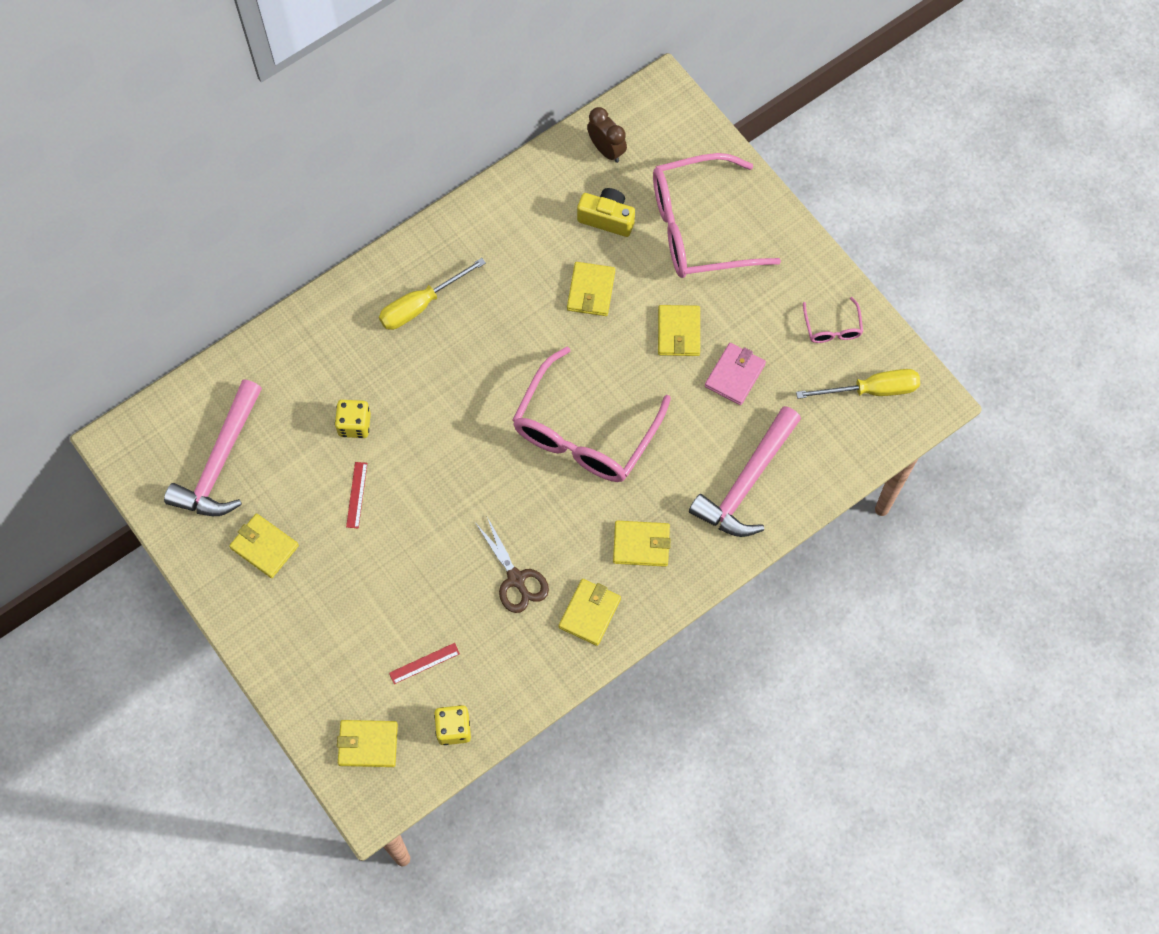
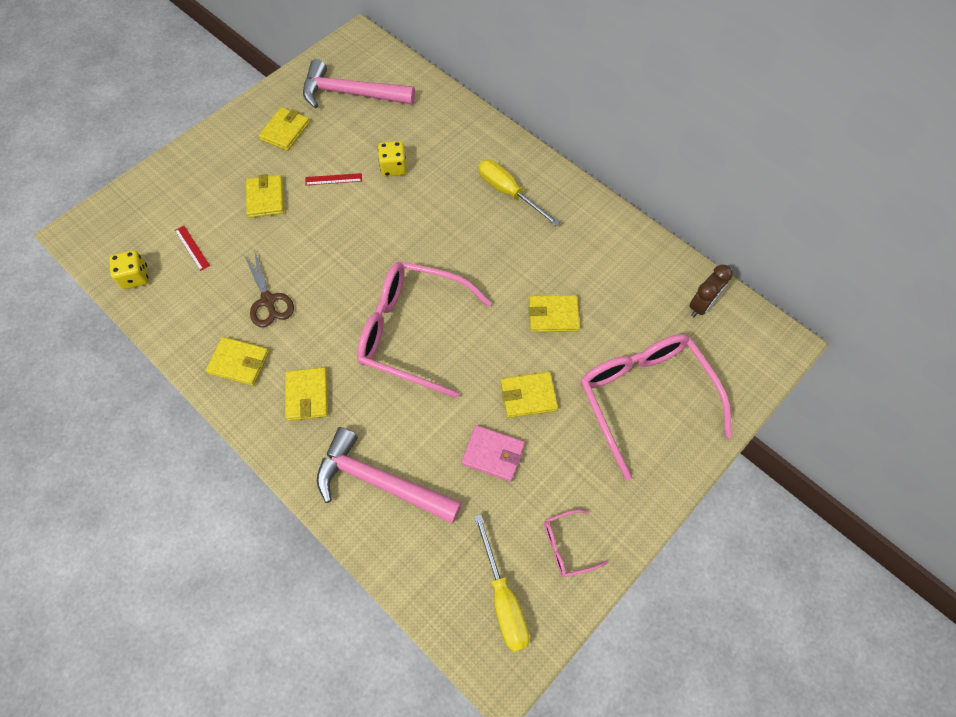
camera: 80 degrees right, 5 degrees down
(368, 744) = (125, 222): yellow wallet -> yellow wallet (265, 198)
(516, 579) = (268, 301): brown scissors -> brown scissors turned 75 degrees counterclockwise
(607, 218) = (630, 317): yellow camera -> none

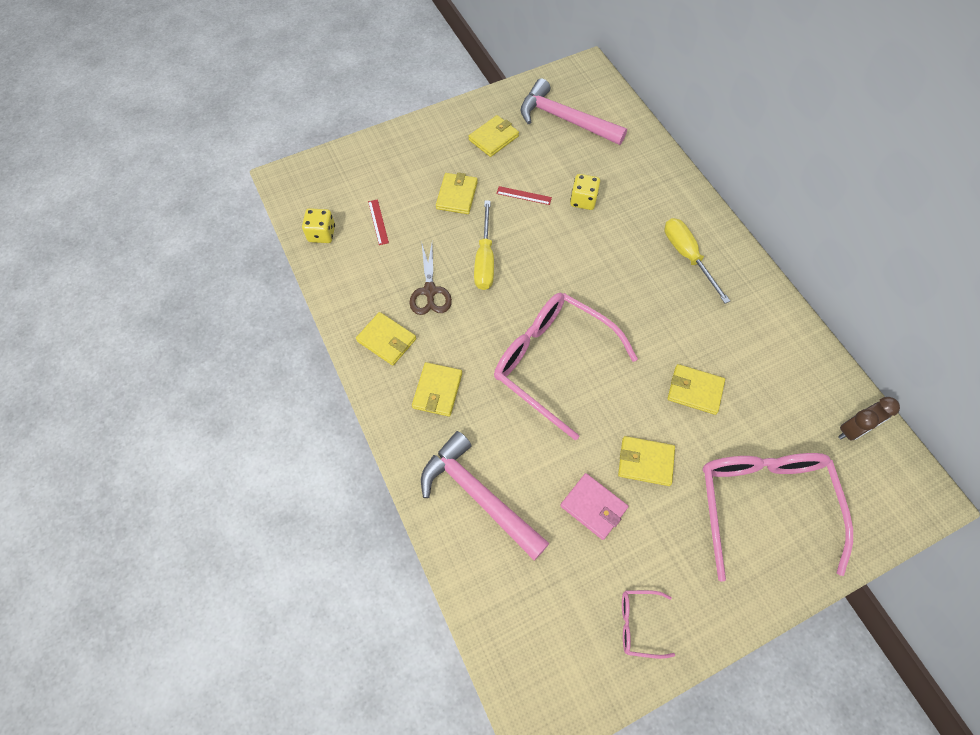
camera: 20 degrees right, 0 degrees up
(503, 599) = (559, 652): yellow screwdriver -> yellow screwdriver (484, 259)

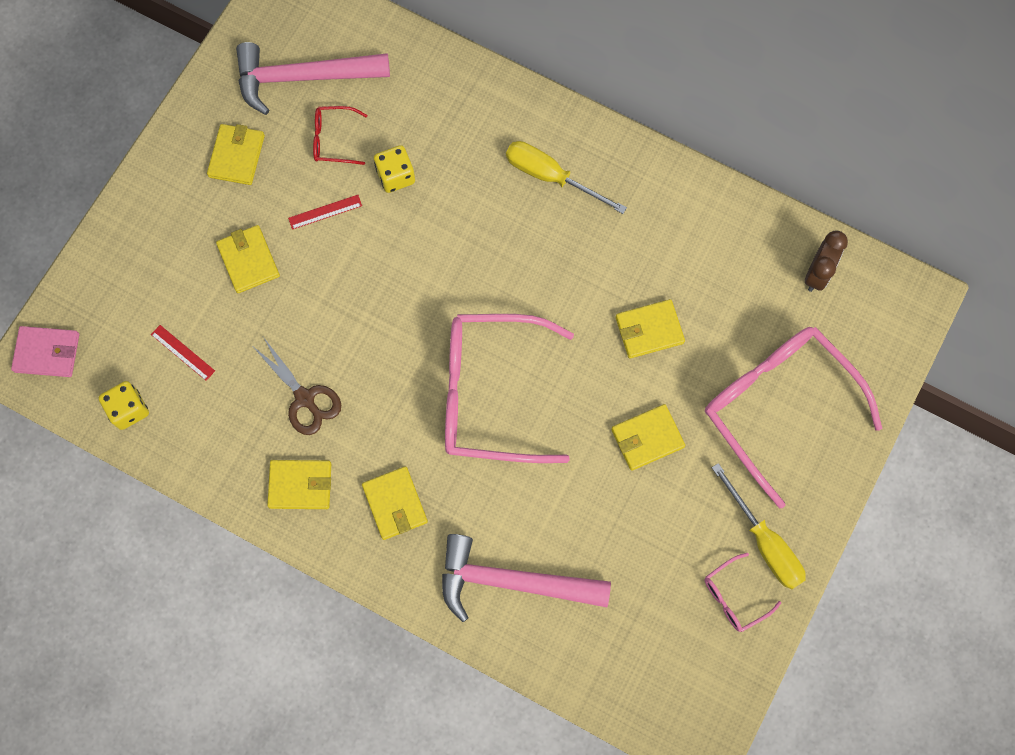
camera: 35 degrees left, 10 degrees up
(484, 259) = (337, 321): yellow screwdriver -> yellow screwdriver (764, 542)
(559, 160) = (334, 139): none -> red glasses
(593, 507) = (627, 517): pink wallet -> pink wallet (47, 352)

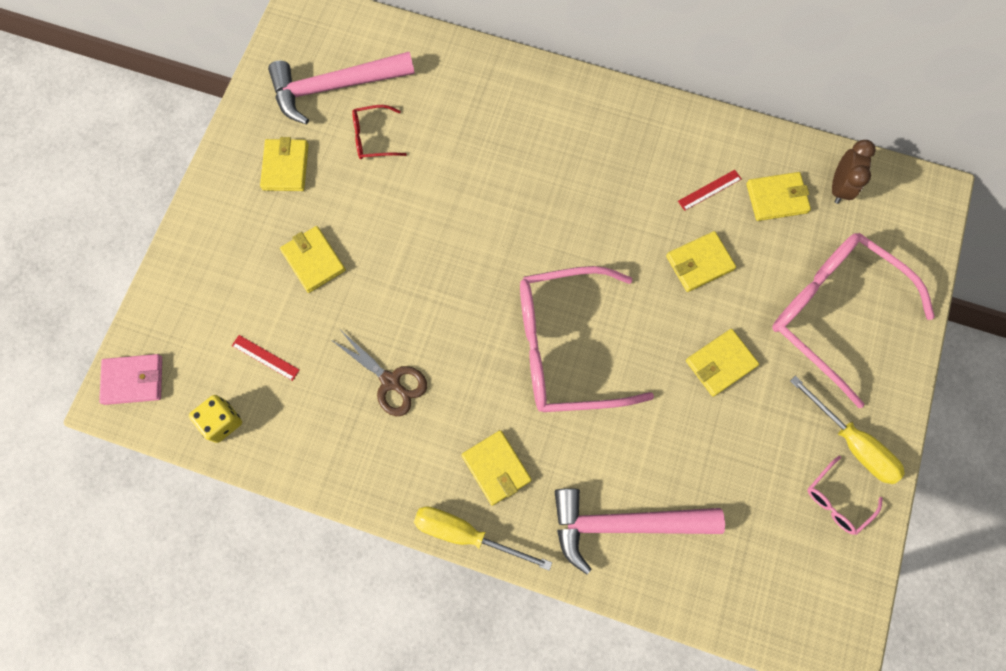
camera: 10 degrees left, 0 degrees up
(300, 485) = (401, 466): yellow wallet -> yellow wallet (776, 198)
(325, 212) = (377, 204): red ruler -> red ruler (709, 190)
(396, 176) = (437, 161): yellow dice -> none
(551, 177) = (579, 139): yellow screwdriver -> yellow screwdriver (466, 534)

